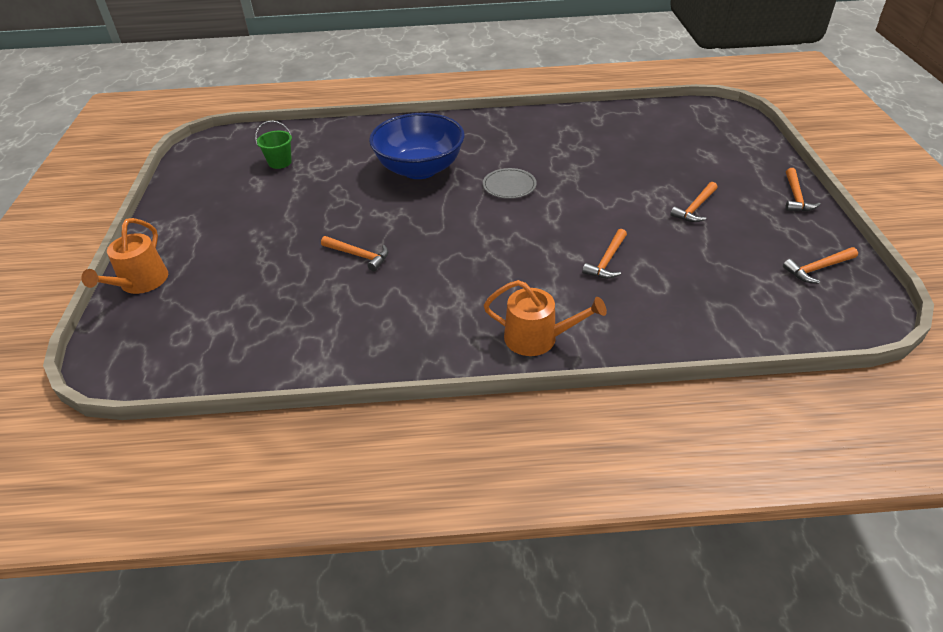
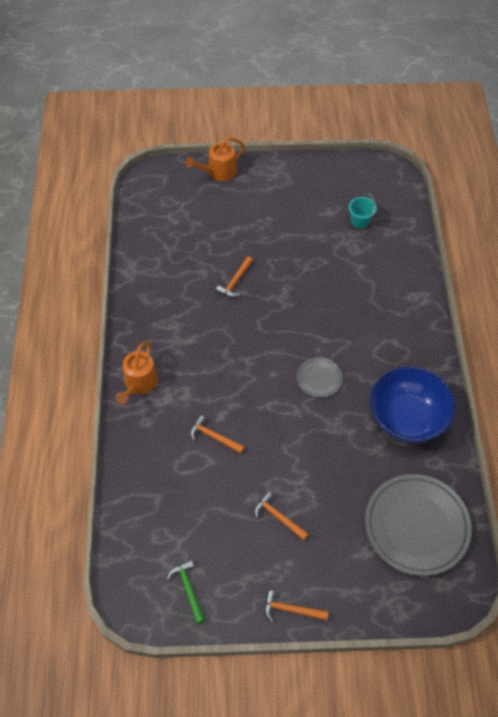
camera: 90 degrees right, 15 degrees up
(141, 282) = (219, 172): orange watering can -> orange watering can turned 45 degrees counterclockwise
(280, 162) = (360, 221): green bucket -> turquoise bucket
(420, 169) = (347, 315): blue bowl -> blue bowl (407, 418)
(668, 130) = (416, 526): none -> grey plate
(817, 268) = (188, 589): orange hammer -> green hammer

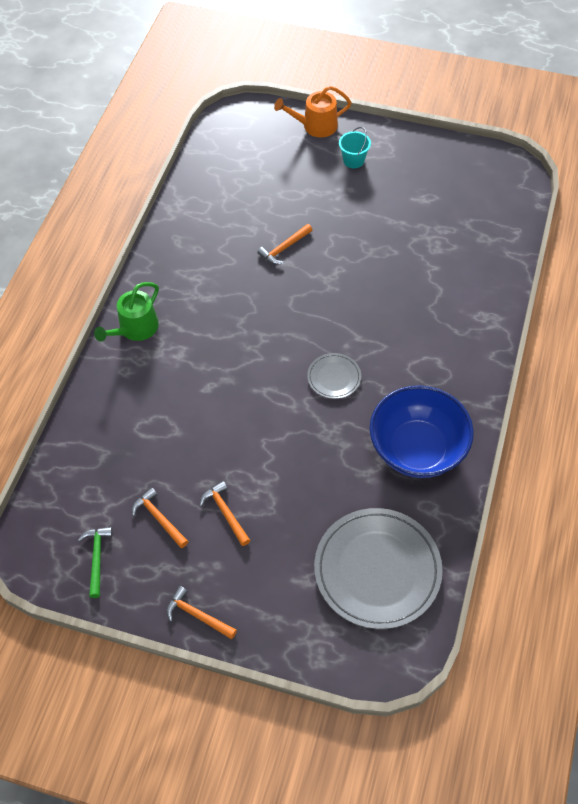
camera: 20 degrees right, 0 degrees up
(139, 383) = (135, 328): orange watering can -> green watering can
(214, 437) = (191, 407): orange hammer -> orange hammer (159, 518)
(360, 221) = (454, 217): turquoise bucket -> turquoise bucket (353, 160)

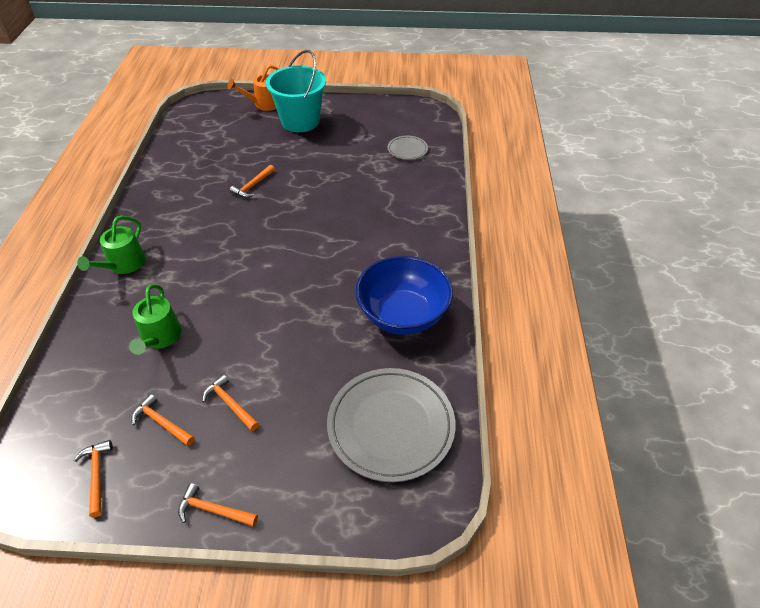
camera: 15 degrees left, 10 degrees down
(97, 558) = (97, 475): green hammer -> orange hammer
(165, 424) = (160, 337): none -> green watering can
(334, 377) = (315, 272): grey plate -> grey plate (407, 149)
(353, 160) = (300, 121): turquoise bucket -> turquoise bucket, size x2.21

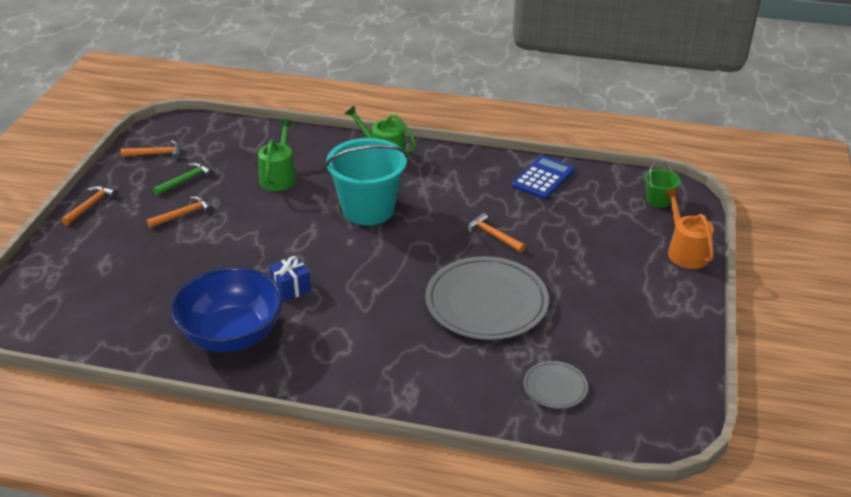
camera: 100 degrees right, 10 degrees down
(160, 337) = (279, 177): green watering can -> green watering can turned 90 degrees clockwise
(162, 422) = (185, 180): orange hammer -> green hammer
(173, 166) = (543, 178): none -> blue calculator
(205, 114) = (658, 200): none -> green bucket
(300, 121) = (638, 282): turquoise bucket -> turquoise bucket (368, 209)
(337, 290) = (291, 288): none -> blue gift
(391, 426) = (102, 306): grey plate -> grey plate (486, 302)

